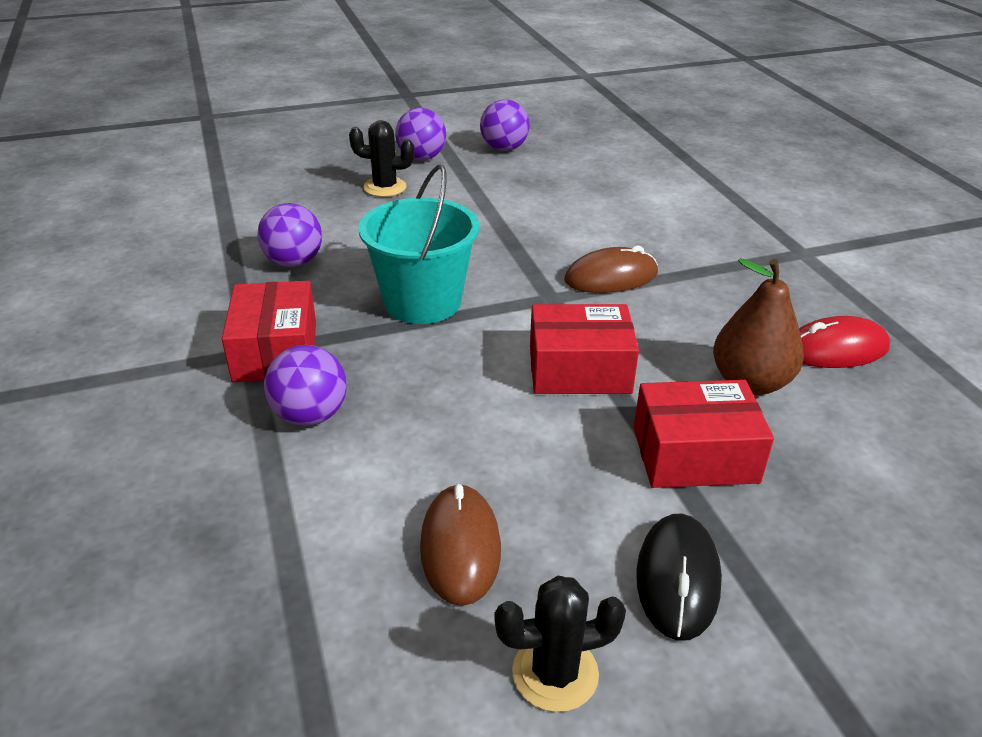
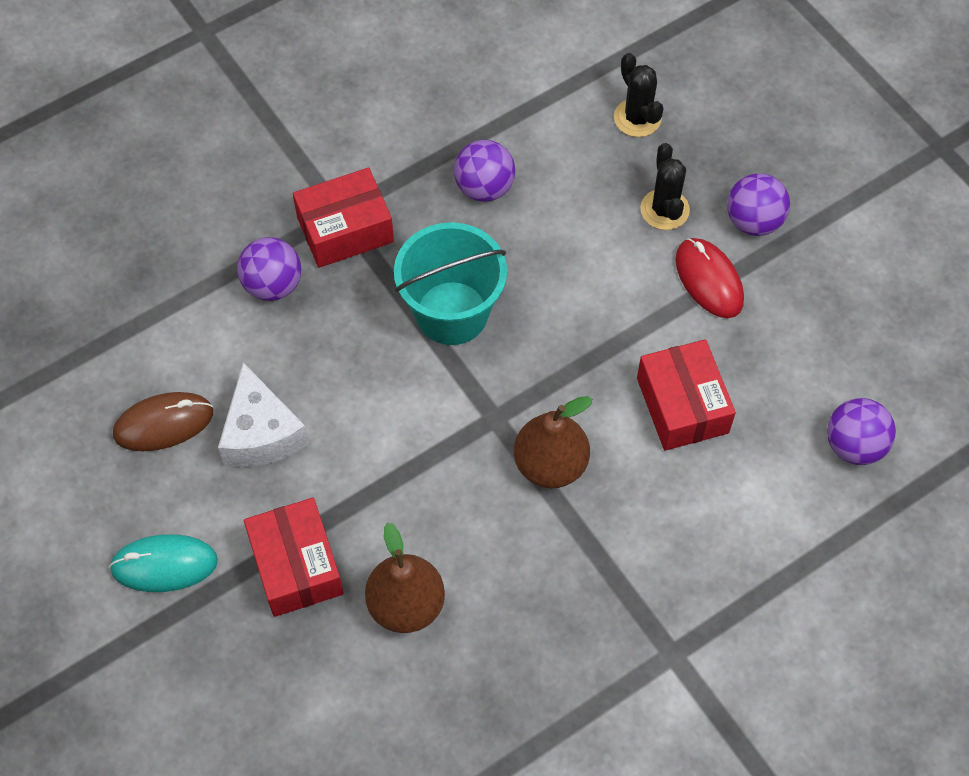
camera: 75 degrees right, 25 degrees up
(504, 149) = (818, 299): purple ball -> purple ball (854, 445)
(510, 456) = (261, 433): none -> white cheese
(555, 673) = (75, 502): black cactus -> black cactus (637, 118)
(579, 370) = (385, 462): red box -> red box (682, 405)
(611, 277) = (550, 465): brown mouse -> brown pear
(678, 579) = (164, 565): black mouse -> turquoise mouse
(836, 349) = (483, 682): red mouse -> red mouse (709, 280)

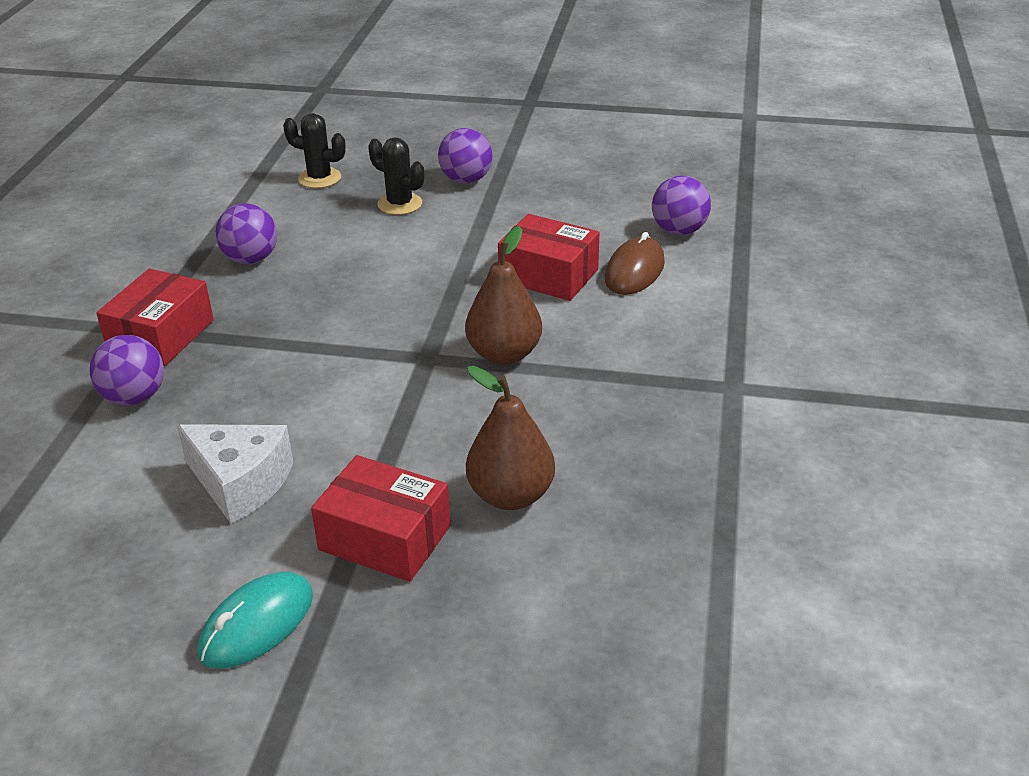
camera: 45 degrees left, 25 degrees down
(163, 423) = (133, 536): brown mouse -> brown mouse (634, 271)
(452, 313) = (314, 327): turquoise bucket -> none
(709, 280) = (477, 216): red mouse -> none

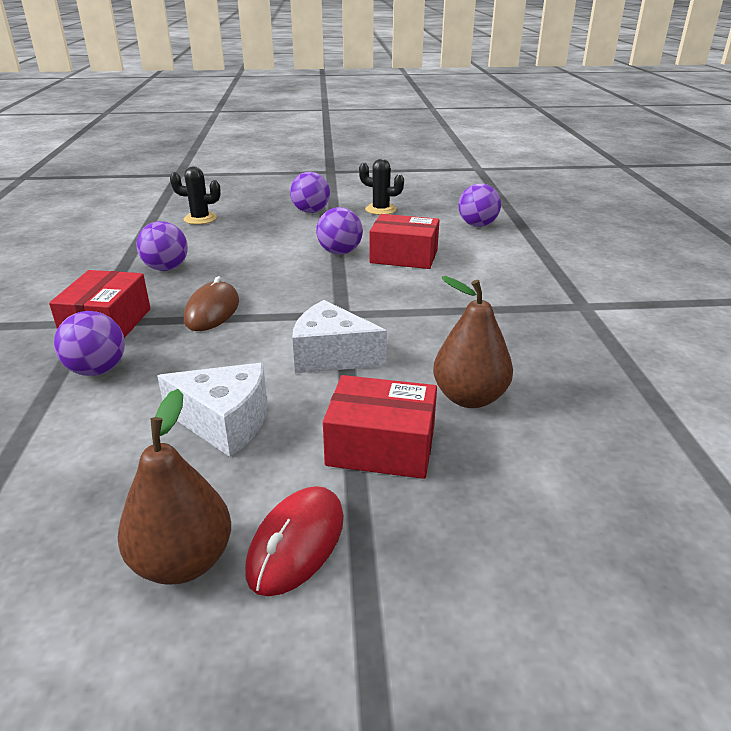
camera: 15 degrees left, 5 degrees down
(257, 624) = (297, 543): turquoise mouse -> red mouse
(386, 416) = (331, 356): none -> white cheese
(400, 204) = (269, 228): black cactus -> black cactus (380, 210)
(470, 258) = (340, 252): none -> purple ball
(504, 354) = (402, 305): brown pear -> brown pear (183, 562)
(634, 271) = (463, 248): brown mouse -> brown mouse (212, 311)

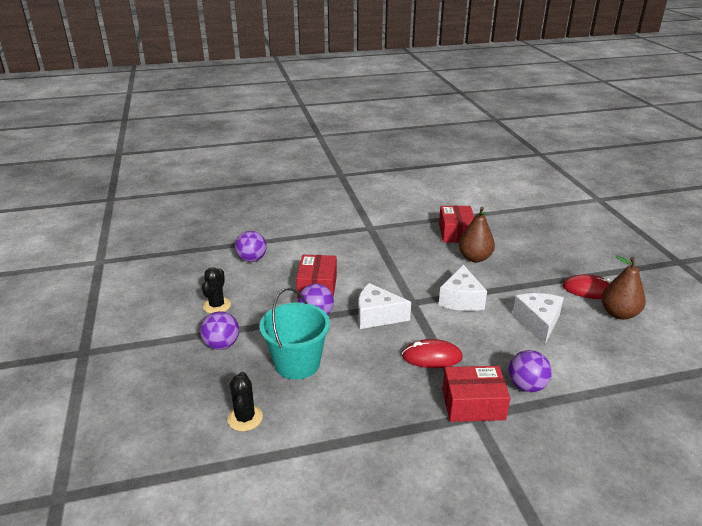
camera: 100 degrees left, 0 degrees up
(166, 268) = (371, 404): purple ball -> none
(212, 311) = (432, 357): brown mouse -> red mouse
(258, 240) = (297, 363): none -> turquoise bucket
(320, 286) = (377, 316): none -> white cheese
(381, 446) = (523, 277): red box -> red box (456, 233)

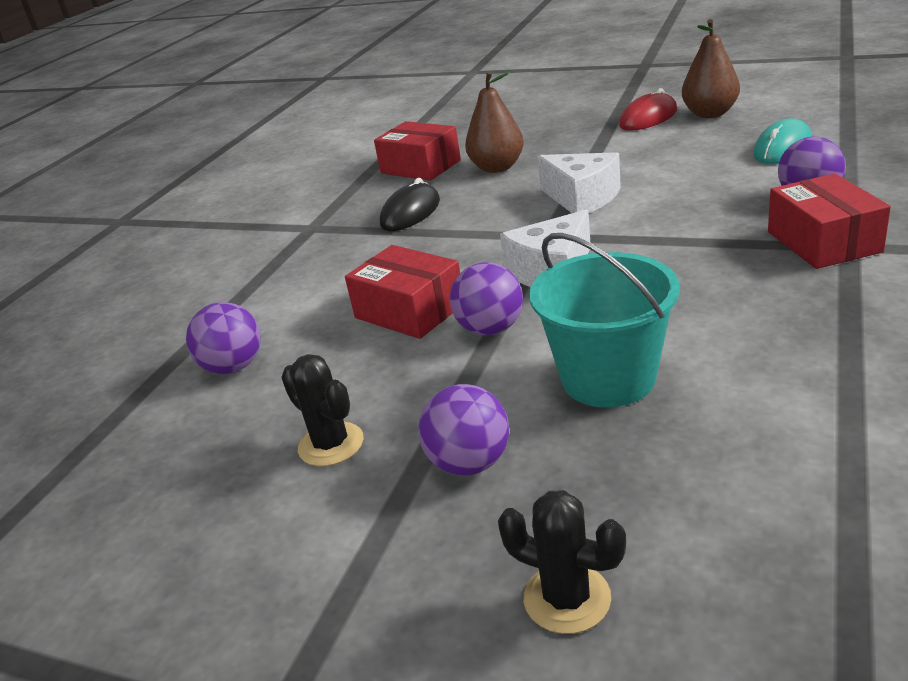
camera: 50 degrees left, 0 degrees up
(245, 418) = (724, 476): black cactus -> black cactus (567, 598)
(404, 250) = (410, 212): none -> black mouse
(432, 357) = (694, 249): red mouse -> none
(473, 404) = (823, 242): red box -> red box turned 45 degrees counterclockwise
(538, 323) = (684, 161): white cheese -> none
(591, 358) = (782, 148): none -> turquoise mouse

